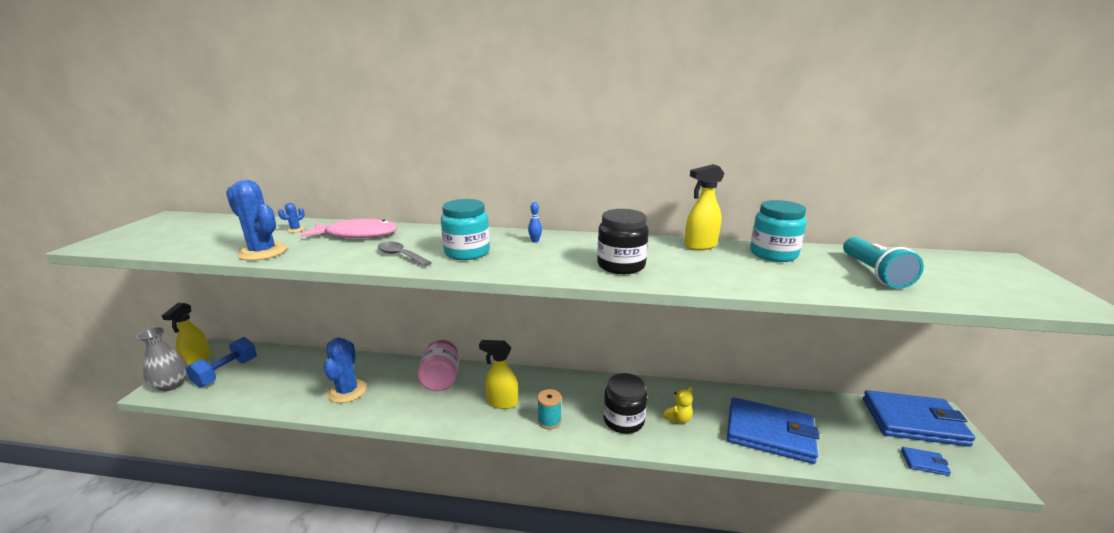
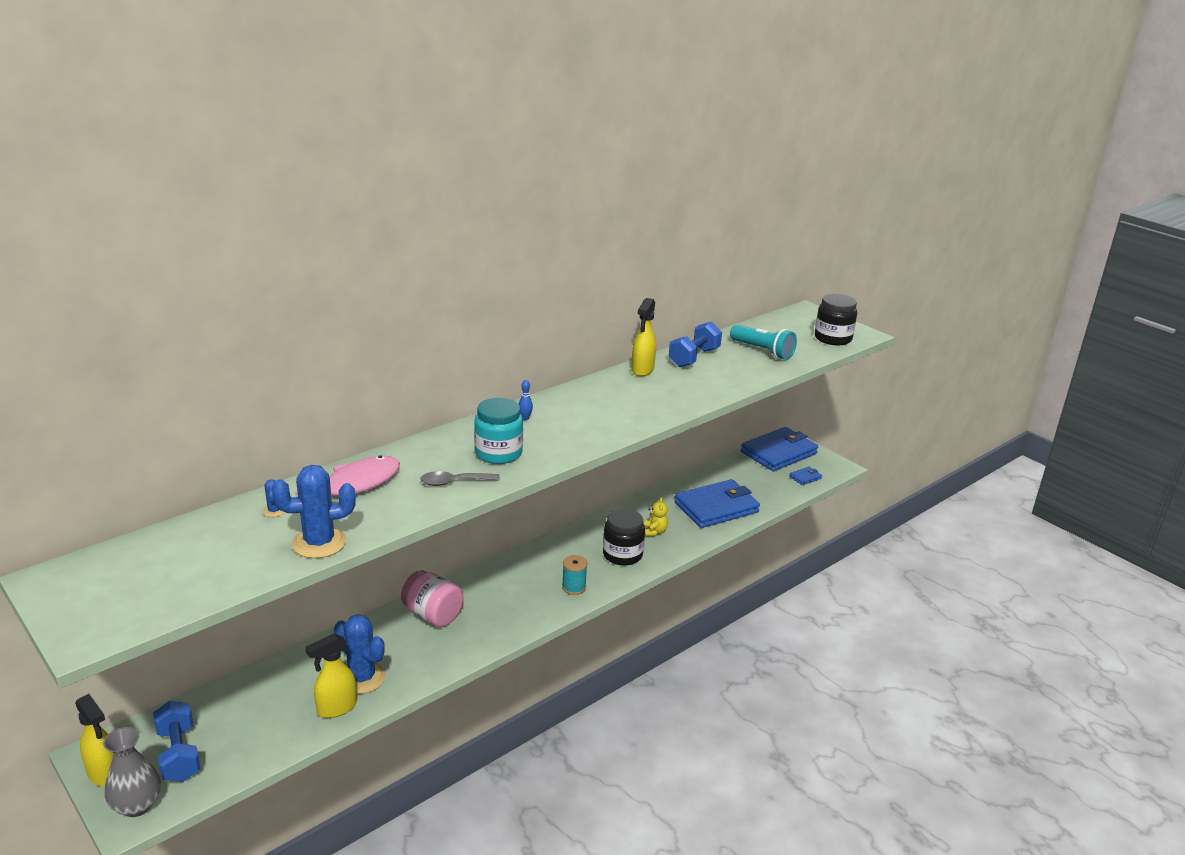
camera: 50 degrees left, 5 degrees up
(502, 402) = (516, 598): yellow spray bottle -> yellow spray bottle (336, 708)
(621, 265) = (625, 412): black jar -> black jar (833, 338)
(773, 254) = (694, 358): turquoise jar -> blue dumbbell

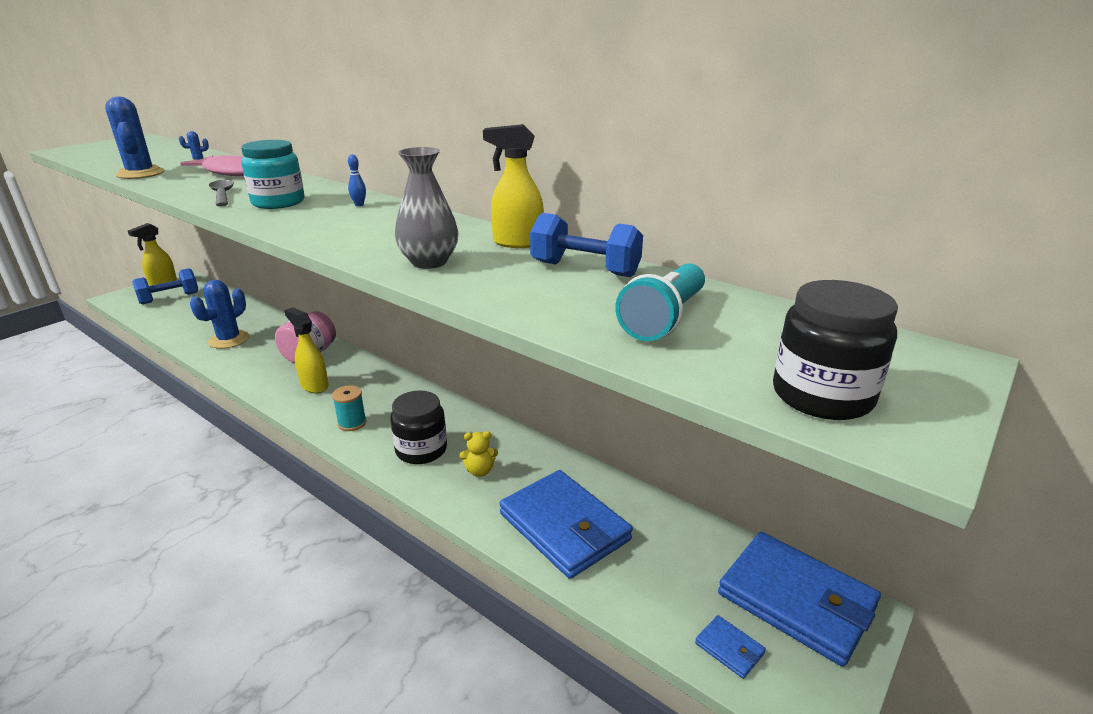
camera: 80 degrees right, 0 degrees up
(137, 805) = (128, 297): grey vase -> grey vase (429, 262)
(336, 708) = (195, 337): yellow spray bottle -> yellow spray bottle (314, 386)

